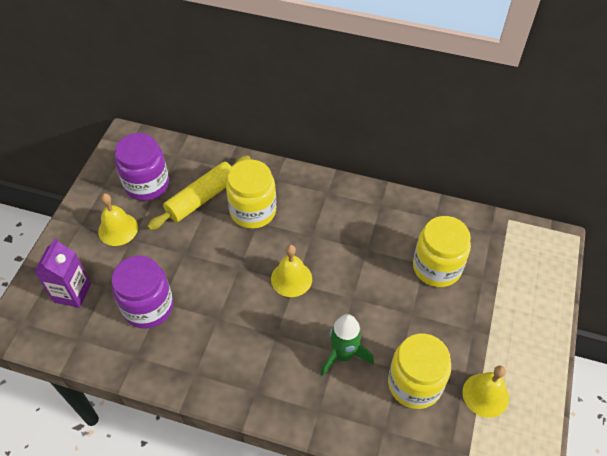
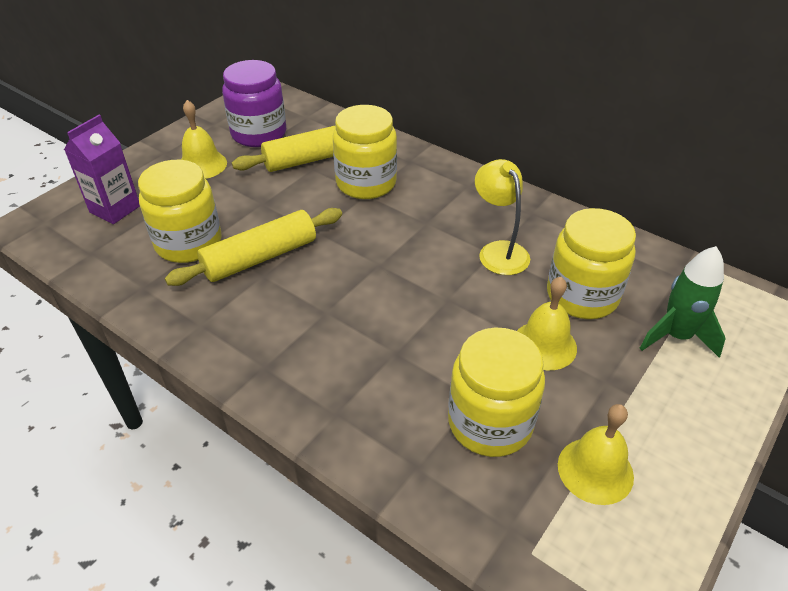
camera: 20 degrees right, 10 degrees down
(148, 307) = (188, 243): purple jar -> yellow jar
(208, 303) = (260, 257): none -> yellow rolling pin
(291, 278) = (377, 259): yellow bell -> yellow bell (544, 345)
(343, 355) = (403, 359): green rocket -> green rocket (676, 336)
(370, 246) = (498, 251): none -> yellow lamp

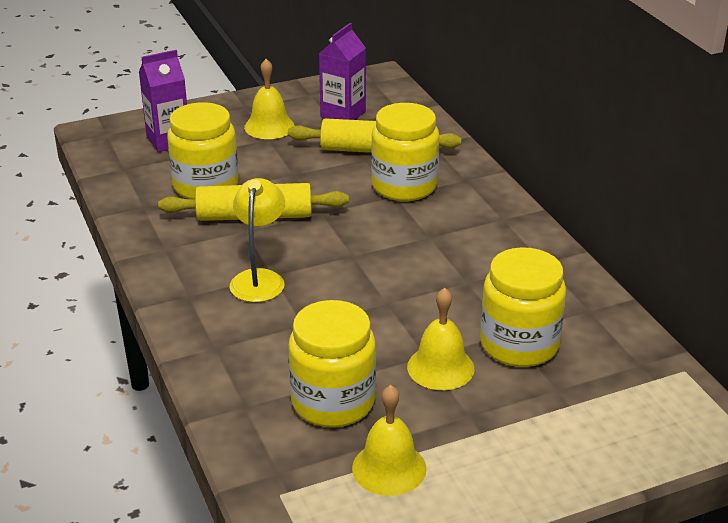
camera: 30 degrees right, 10 degrees down
(259, 134) = (343, 114): purple jar -> purple carton
(498, 251) = (476, 282): yellow lamp -> yellow lamp (259, 279)
(676, 336) = (578, 408): green rocket -> none

